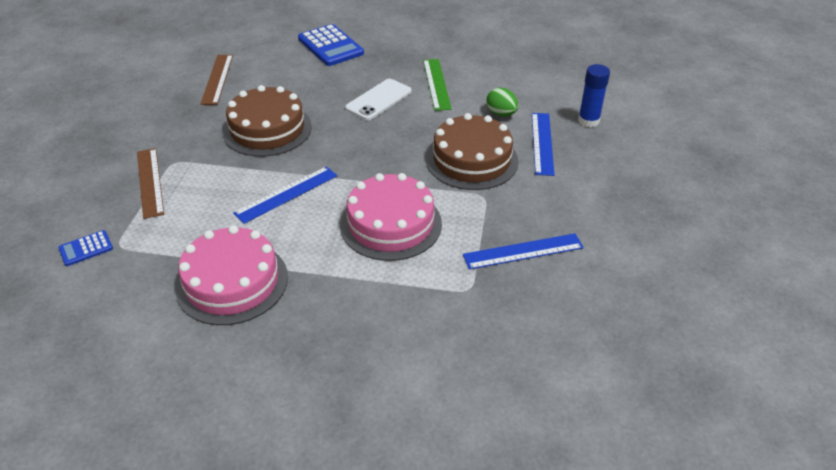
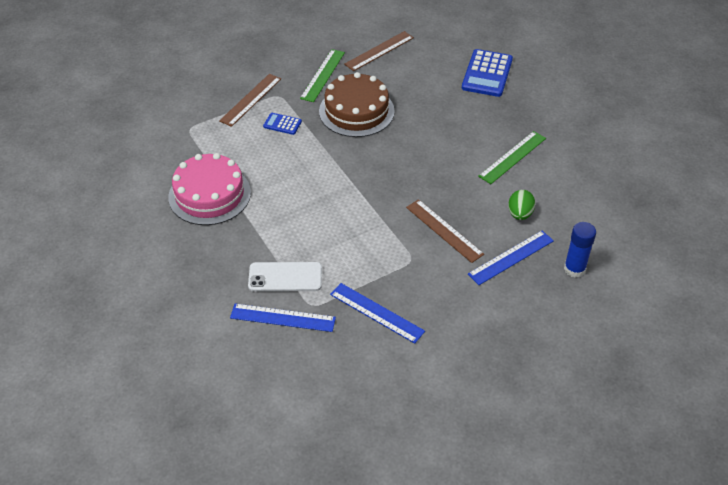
camera: 50 degrees right, 5 degrees up
(86, 248) = (174, 118): blue calculator -> blue calculator (282, 124)
(193, 123) = (322, 75): none -> green ruler
(286, 194) = (305, 164): blue ruler -> blue ruler (283, 318)
(379, 100) = (454, 140): white phone -> white phone (285, 277)
(391, 224) = (331, 230): pink cake -> none
(472, 160) = (444, 230): brown cake -> brown ruler

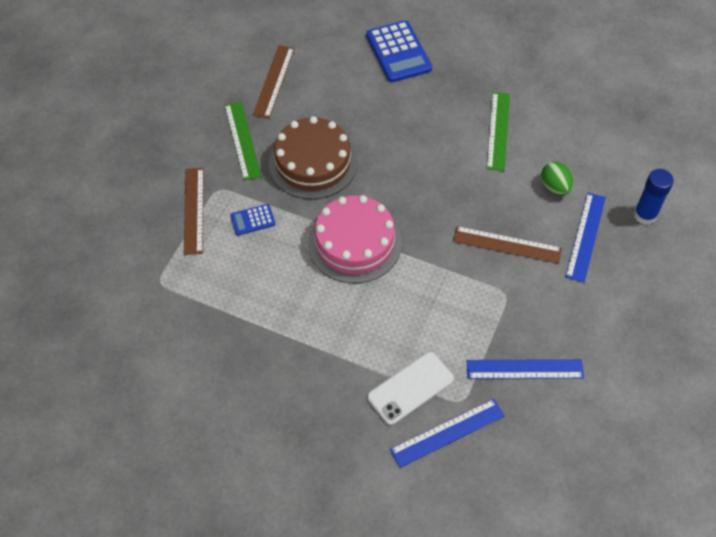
camera: 35 degrees left, 10 degrees up
(209, 195) = (253, 345): pink cake -> pink cake (355, 243)

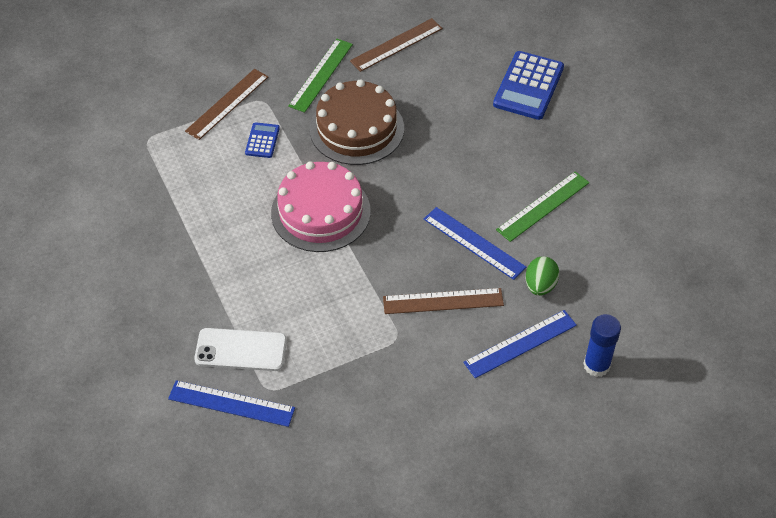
camera: 40 degrees right, 5 degrees down
(252, 220) = (262, 140): blue calculator -> blue calculator turned 75 degrees clockwise
(507, 245) = (443, 301): brown ruler -> brown ruler turned 60 degrees counterclockwise
(524, 369) = (345, 405): blue ruler -> blue ruler (474, 243)

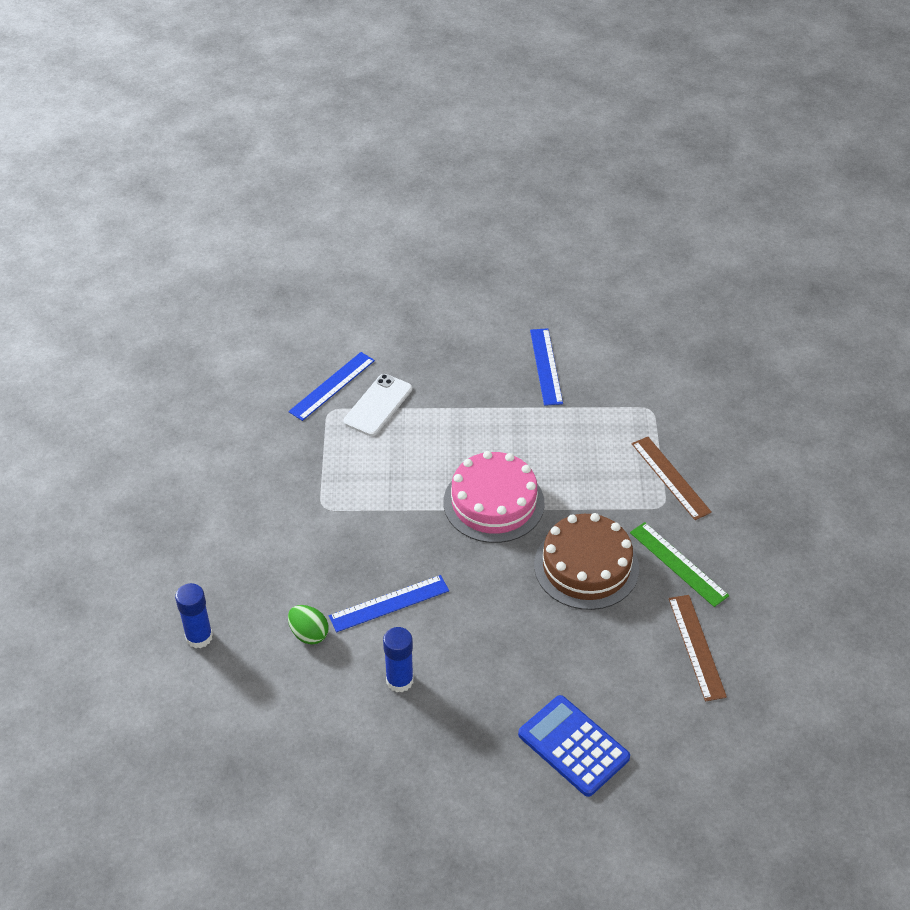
camera: 115 degrees right, 5 degrees down
(262, 140) = (607, 489): blue calculator -> none
(443, 301) = (339, 553): brown ruler -> none
(520, 344) = (259, 590): blue ruler -> blue ruler (546, 366)
(543, 206) = (399, 680): green ruler -> blue glue stick

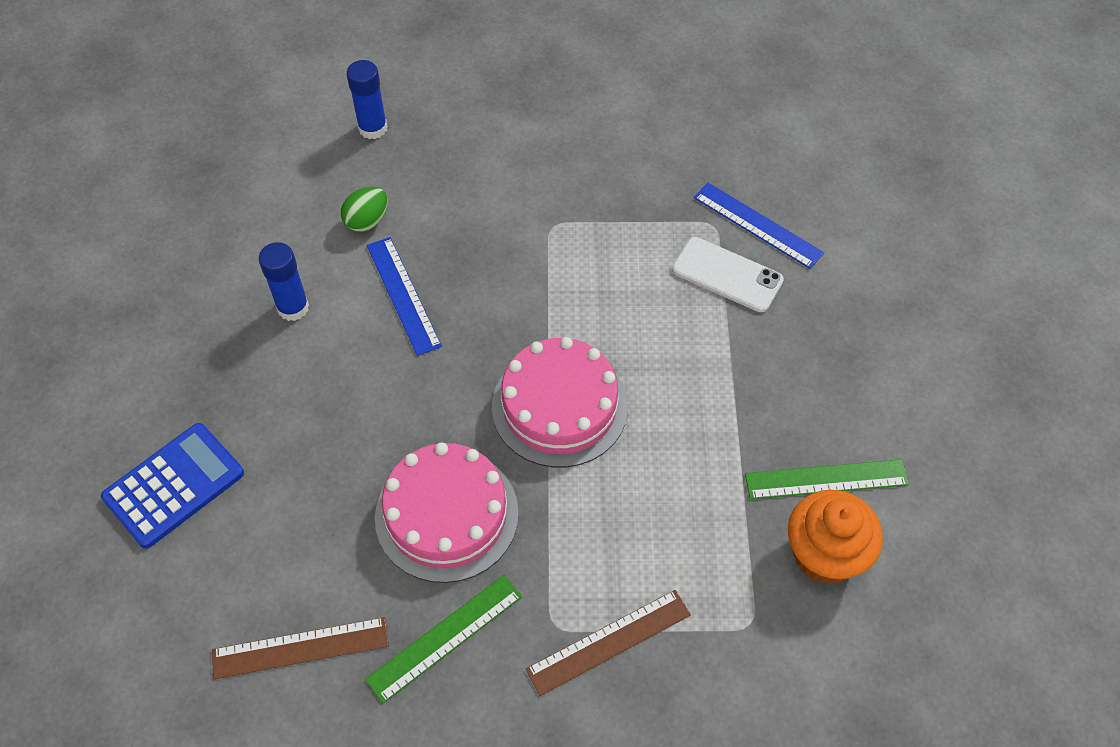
camera: 90 degrees right, 10 degrees up
(546, 366) = (826, 479): blue ruler -> green ruler
(586, 566) = (446, 515): brown cake -> pink cake
(599, 371) = (824, 554): none -> orange cupcake

